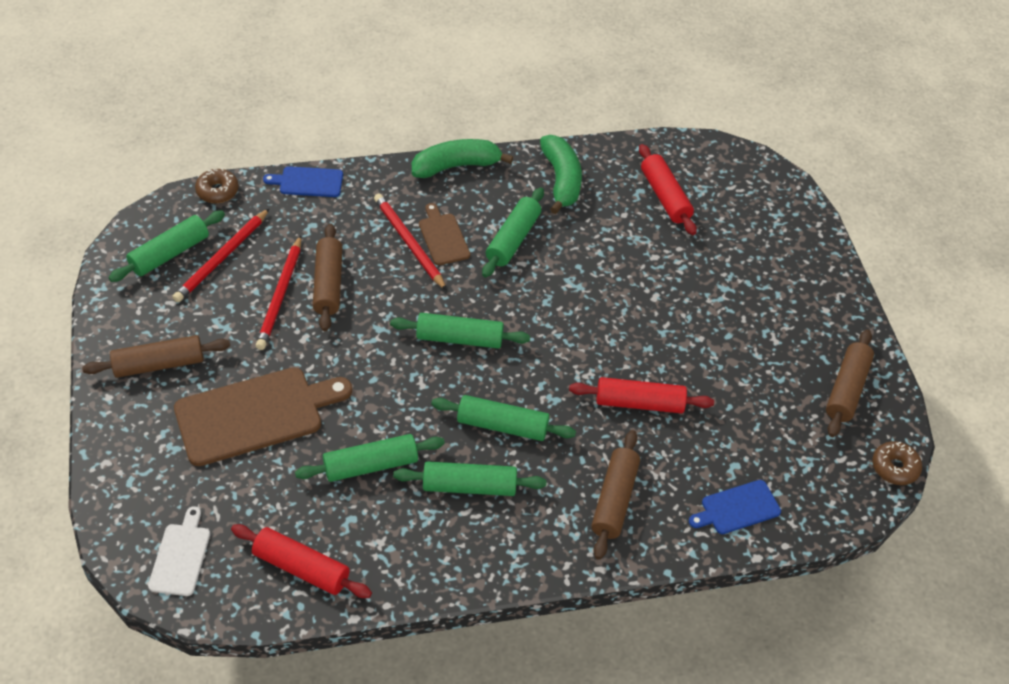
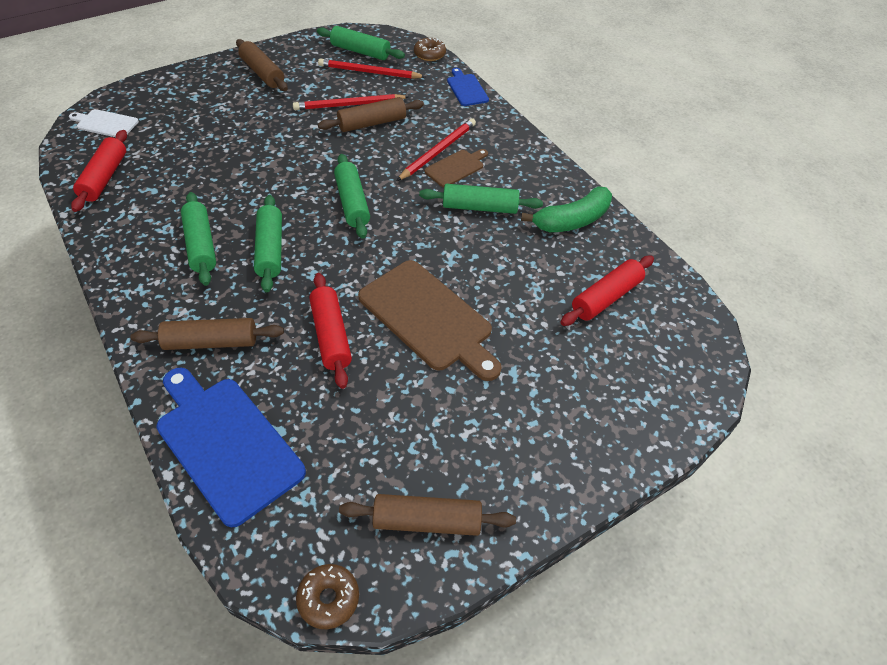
camera: 70 degrees right, 0 degrees up
(181, 556) = (105, 124): white cutting board -> white cutting board turned 150 degrees counterclockwise
(255, 415) = (234, 122): brown cutting board -> brown cutting board (428, 318)
(371, 465) = (206, 187): green rolling pin -> none
(456, 166) = (540, 156): green banana -> none
(737, 508) = (226, 444): blue cutting board -> blue cutting board, size x1.93

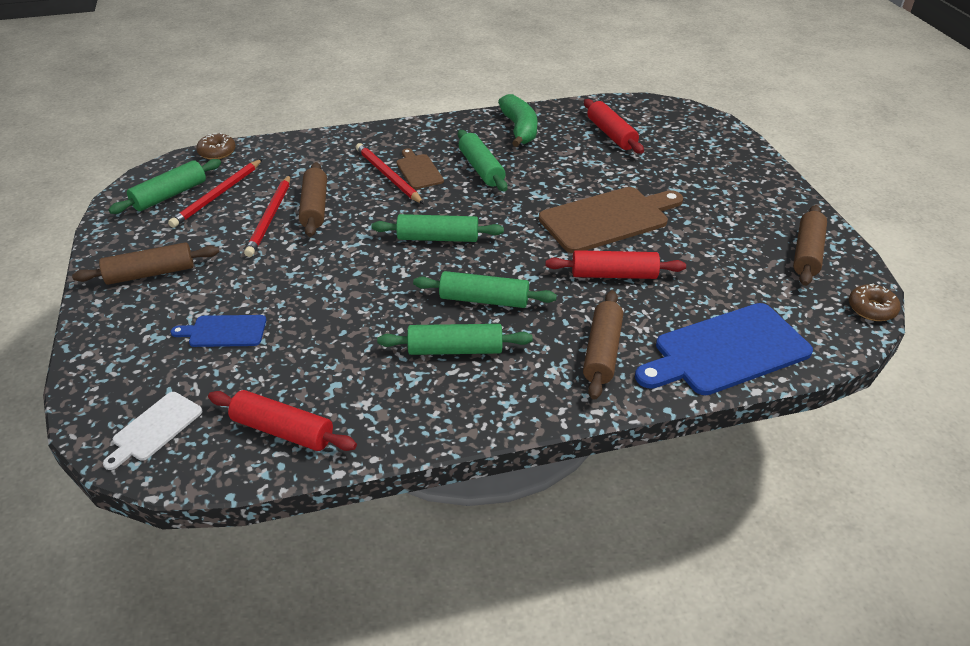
camera: 70 degrees left, 10 degrees down
(466, 89) = (298, 142): blue cutting board -> blue cutting board (224, 331)
(479, 207) = (481, 168): green rolling pin -> green rolling pin turned 45 degrees counterclockwise

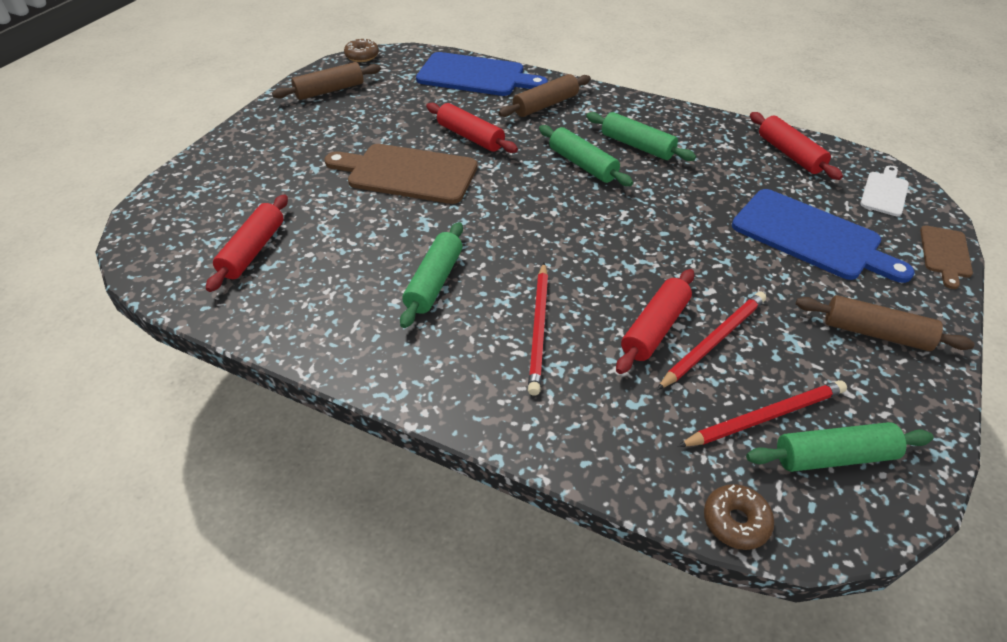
camera: 140 degrees left, 5 degrees up
(155, 428) = (884, 192): white cutting board -> white cutting board turned 45 degrees counterclockwise
(224, 331) = (811, 236): blue cutting board -> blue cutting board, size x1.93
(315, 207) = (654, 328): brown rolling pin -> red rolling pin
(418, 170) = (499, 317): brown cutting board -> brown cutting board (945, 254)
(438, 238) = (564, 228): green rolling pin -> none
(519, 129) = (320, 314): green banana -> none

